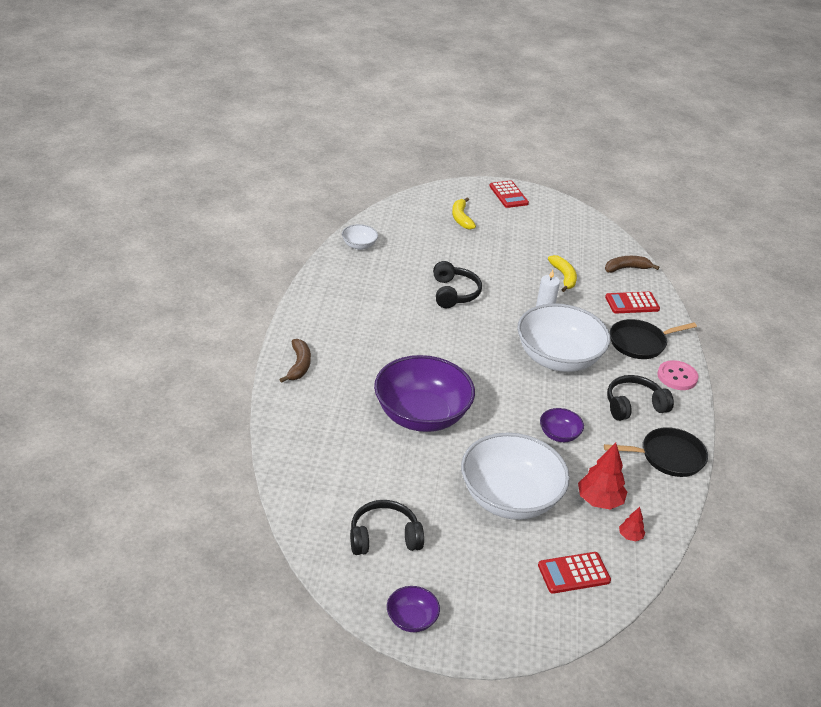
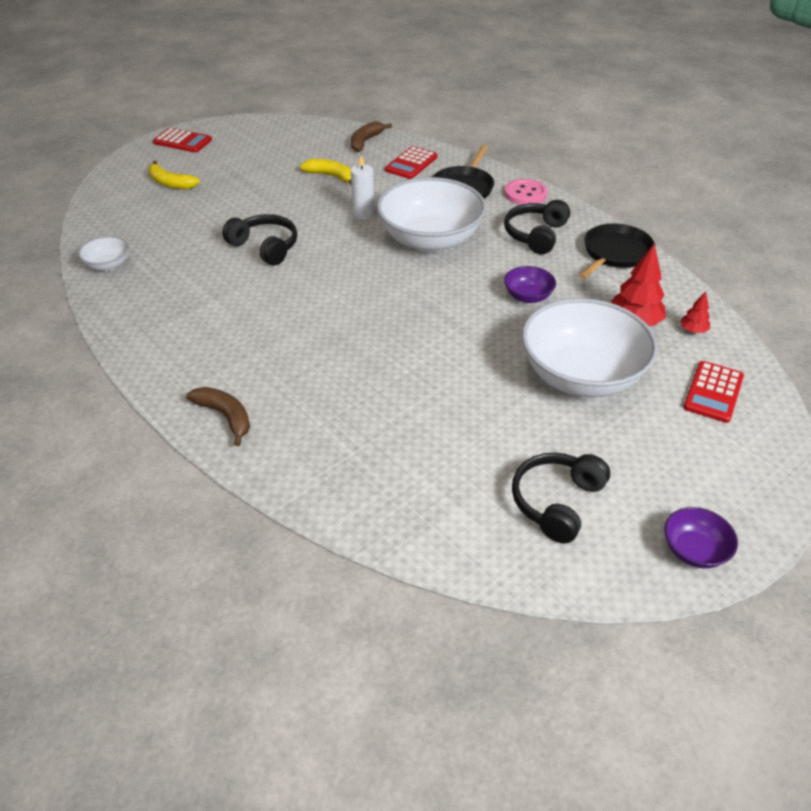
camera: 45 degrees left, 5 degrees up
(421, 415) = (407, 368): purple bowl -> none

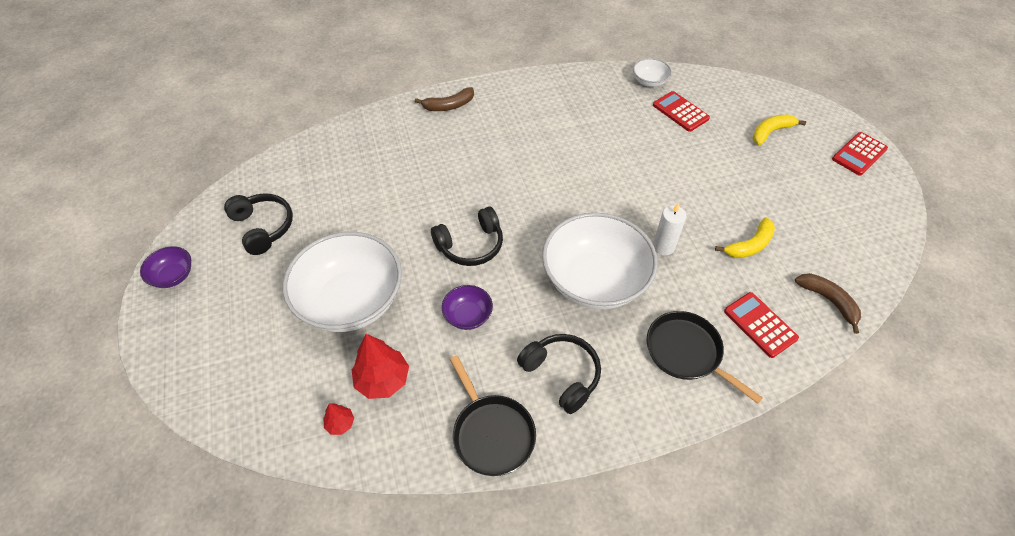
camera: 115 degrees right, 10 degrees up
(265, 247) = (635, 166): black headphones -> black headphones (470, 245)
(525, 194) = (650, 409): pink button -> none
(713, 392) = (267, 384): red calculator -> red calculator (680, 112)

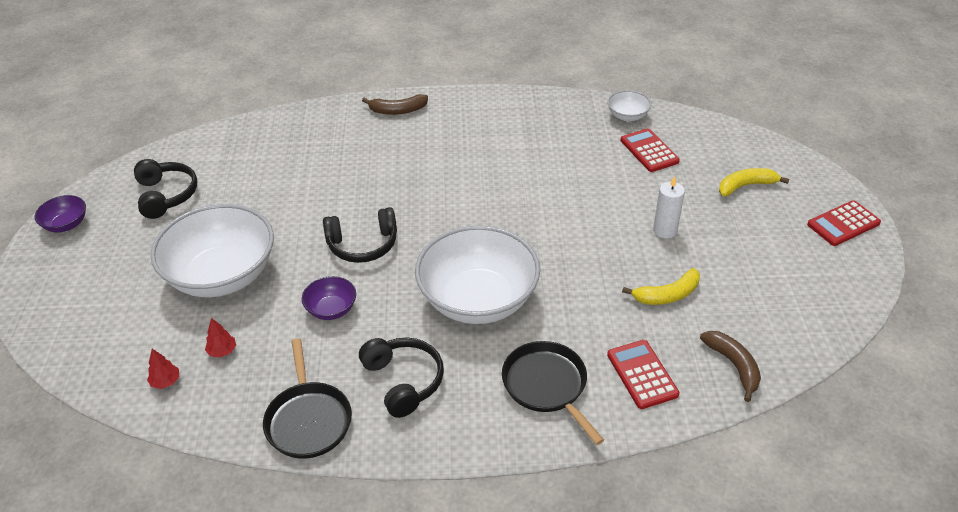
camera: 15 degrees right, 10 degrees down
(382, 380) = (222, 351): red tree -> red tree, size x0.52
(663, 246) = (568, 280): white candle -> white candle (665, 230)

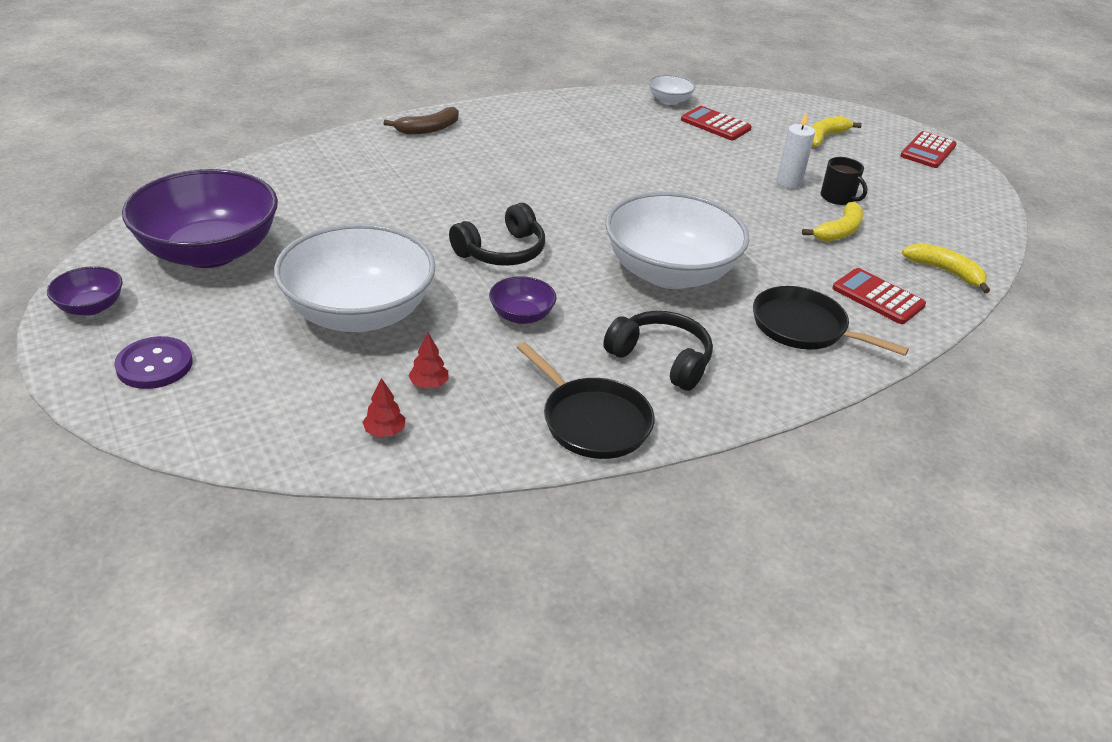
camera: 30 degrees left, 5 degrees down
(70, 283) = (154, 365): none -> purple button
(166, 195) = (210, 252): black headphones -> purple bowl
(699, 258) = (838, 197): none -> black mug
(733, 365) = (945, 272): brown banana -> yellow banana

